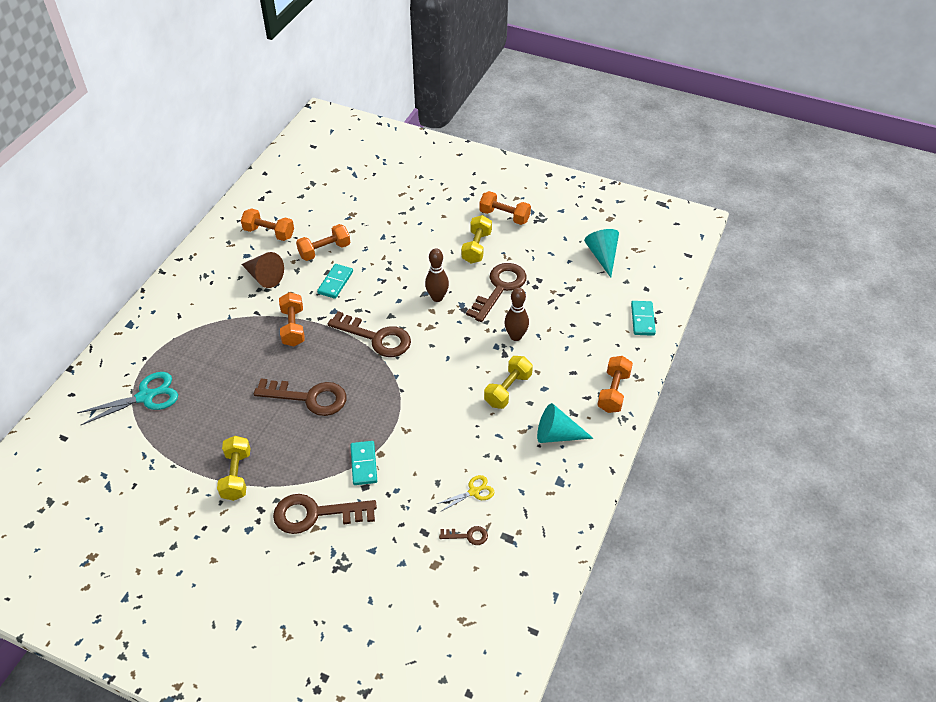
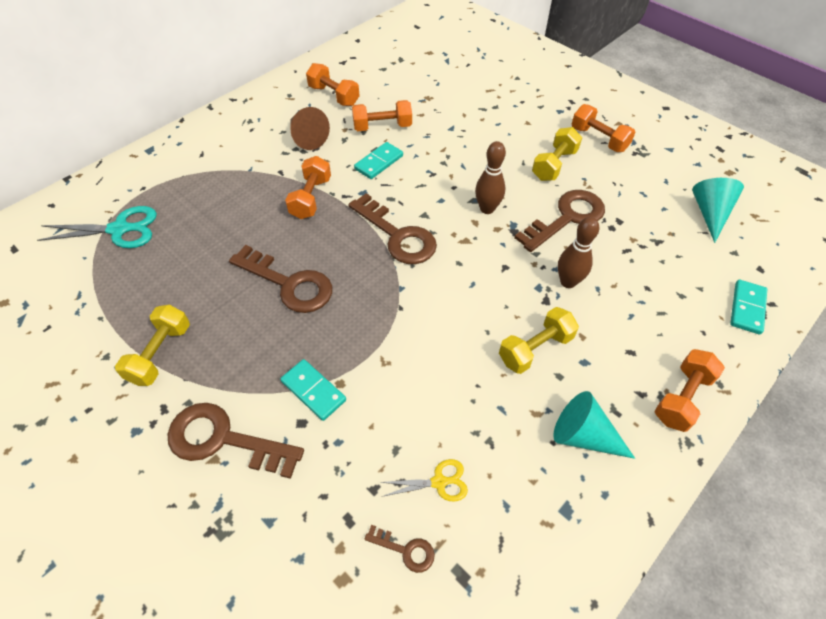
camera: 20 degrees right, 5 degrees up
(364, 464) = (313, 391): turquoise domino -> turquoise domino turned 60 degrees counterclockwise

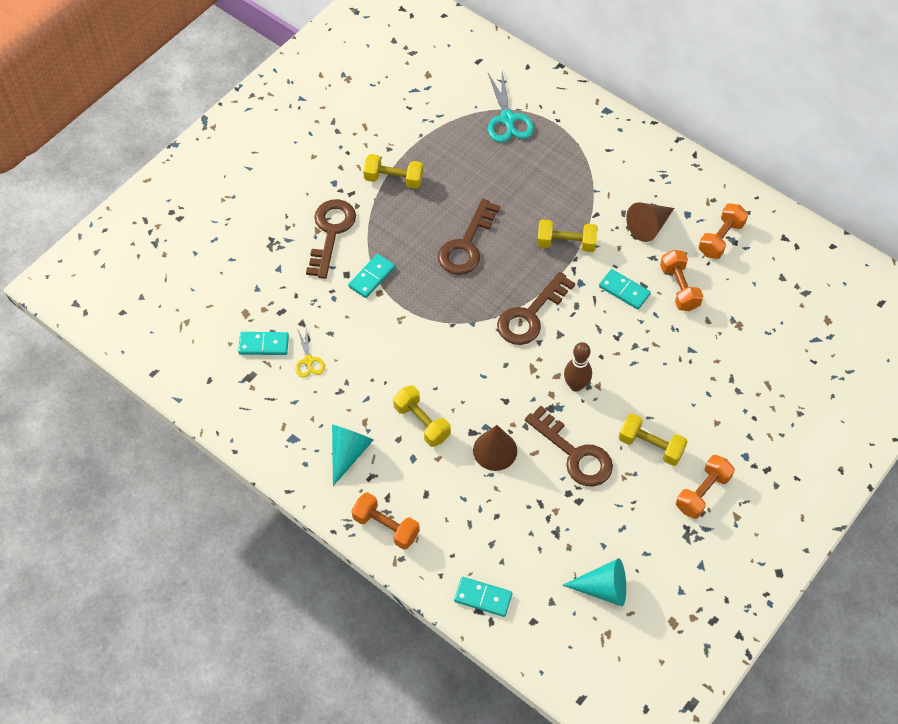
camera: 85 degrees right, 5 degrees up
(311, 198) = (566, 243): orange dumbbell -> yellow dumbbell
(405, 550) = (264, 345): brown key -> turquoise domino
(568, 282) = (495, 450): brown bowling pin -> brown cone

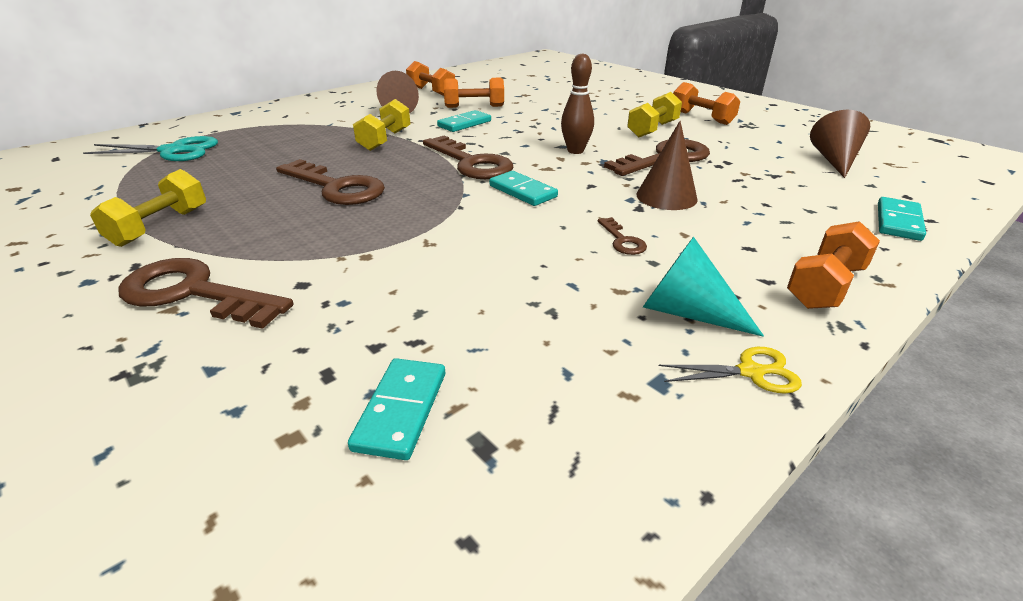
camera: 80 degrees left, 25 degrees down
(308, 361) = (472, 344): yellow scissors -> yellow scissors (751, 372)
(372, 277) = (330, 260): turquoise domino -> turquoise domino (523, 191)
(422, 422) = (622, 240): yellow dumbbell -> brown key
(603, 588) = (834, 160): turquoise cone -> brown cone

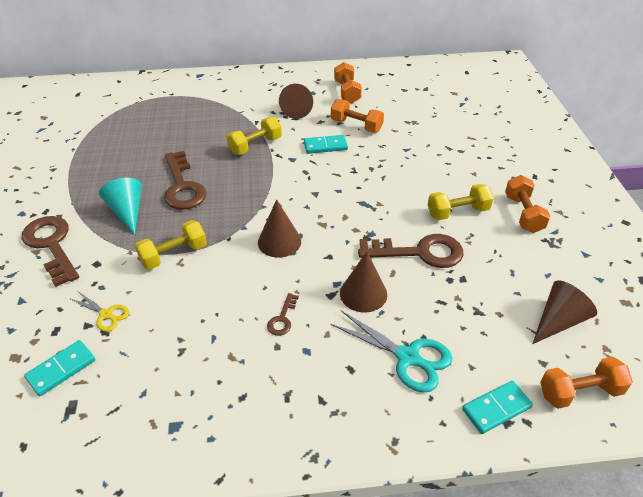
camera: 35 degrees right, 10 degrees up
(160, 227) = (76, 183): yellow dumbbell -> yellow dumbbell (174, 255)
(174, 151) = (134, 110): turquoise scissors -> turquoise scissors (408, 358)
(471, 163) = (281, 196): brown key -> none
(523, 191) = (279, 241): turquoise domino -> brown cone
(575, 151) = (364, 213): brown bowling pin -> none
(686, 312) = (244, 393): turquoise cone -> turquoise cone (127, 212)
(751, 372) = (222, 450): yellow scissors -> yellow scissors (106, 315)
(825, 286) = (349, 426): orange dumbbell -> orange dumbbell (579, 392)

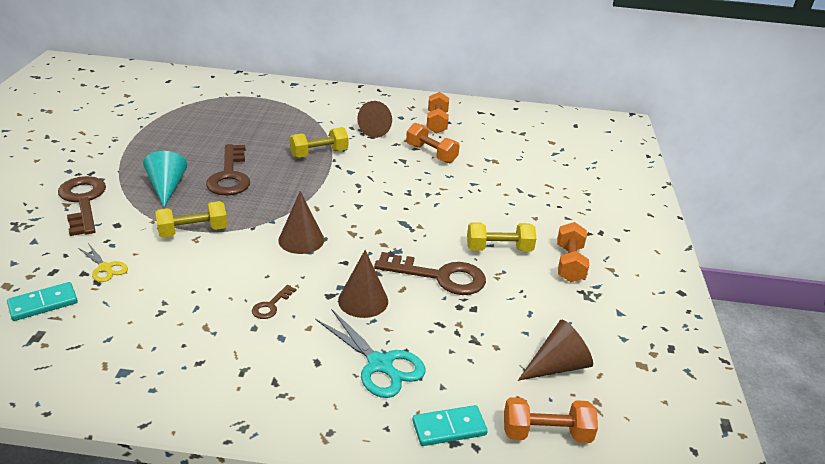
camera: 10 degrees right, 10 degrees down
(325, 146) = (390, 166): turquoise domino -> none

